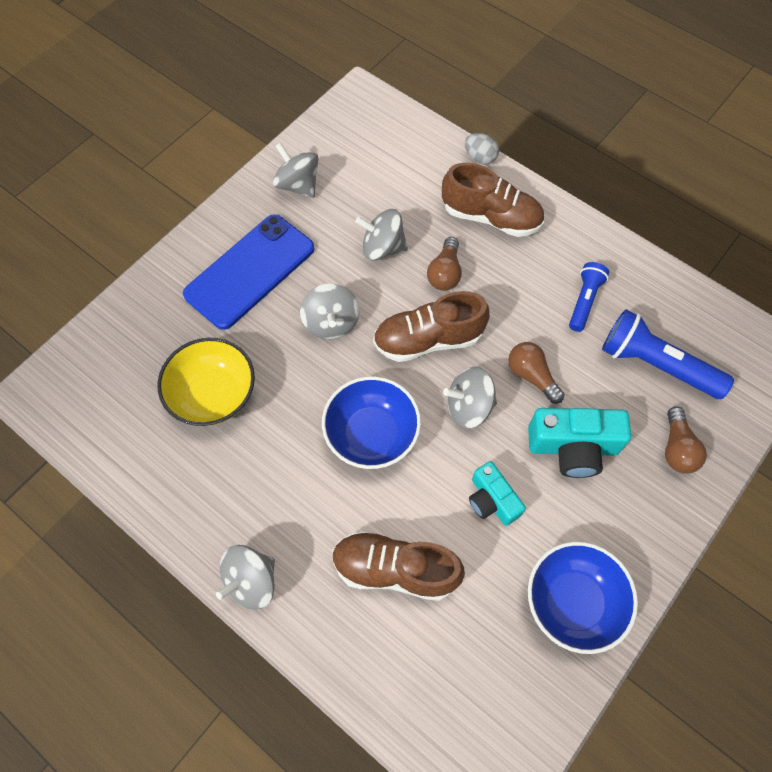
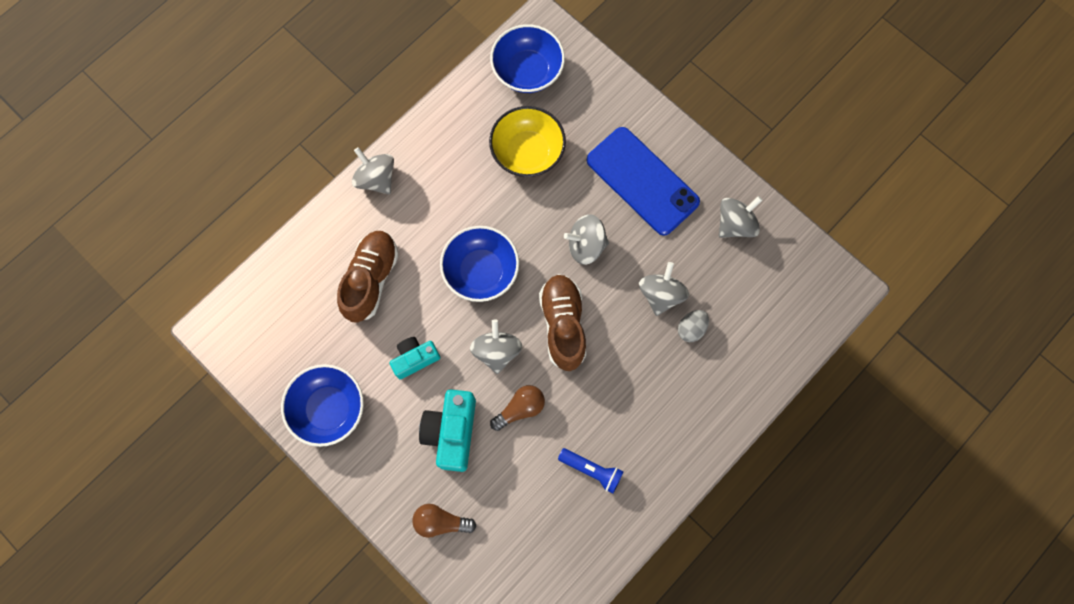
camera: 95 degrees right, 10 degrees up
(100, 404) = (527, 71): none -> blue bowl
(445, 273) = (630, 347): brown light bulb -> none
(480, 158) = (763, 397): grey egg -> grey egg (691, 328)
(491, 217) = (690, 398): brown shoe -> none
(656, 364) = (521, 522): blue flashlight -> none

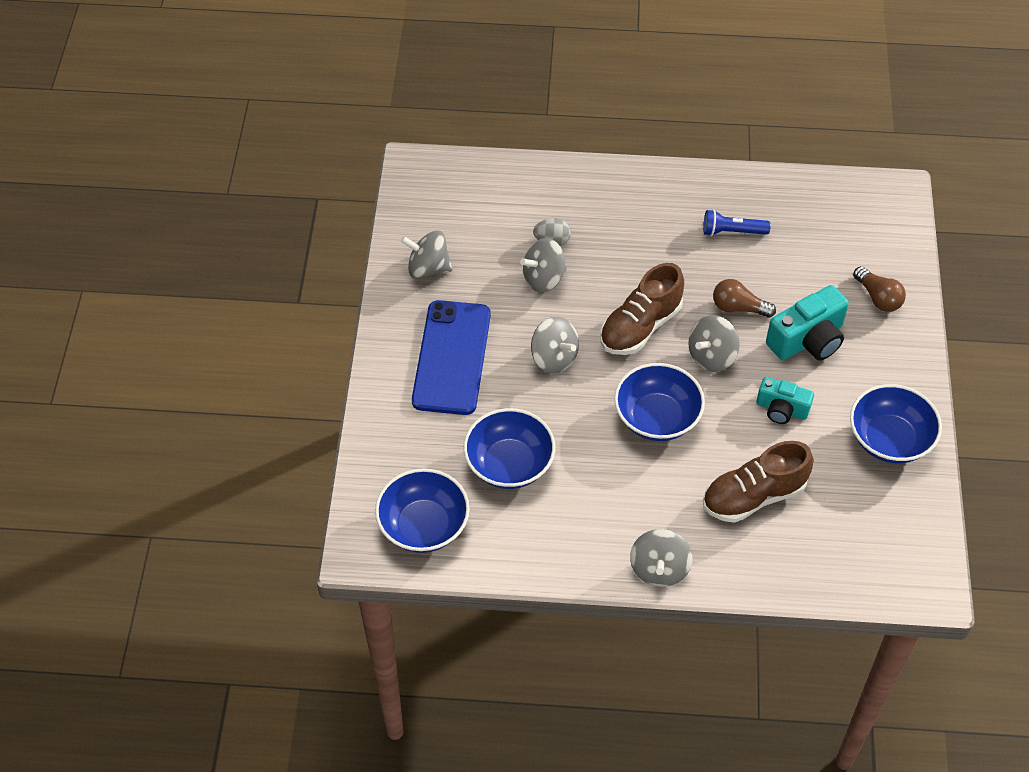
camera: 130 degrees left, 20 degrees down
(527, 152) = (509, 464): yellow bowl -> blue bowl
(592, 470) = (732, 231): blue flashlight -> blue flashlight turned 75 degrees counterclockwise

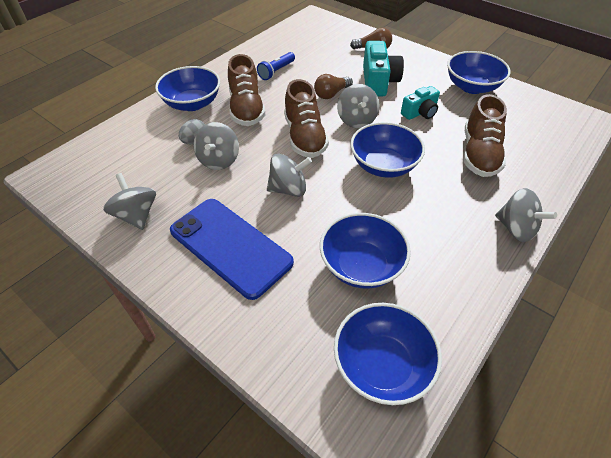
camera: 55 degrees left, 5 degrees down
(428, 268) = (136, 215): grey spinning top -> grey spinning top turned 105 degrees clockwise
(605, 197) = (192, 103): none -> blue bowl
(639, 249) = (246, 109): none -> brown shoe

